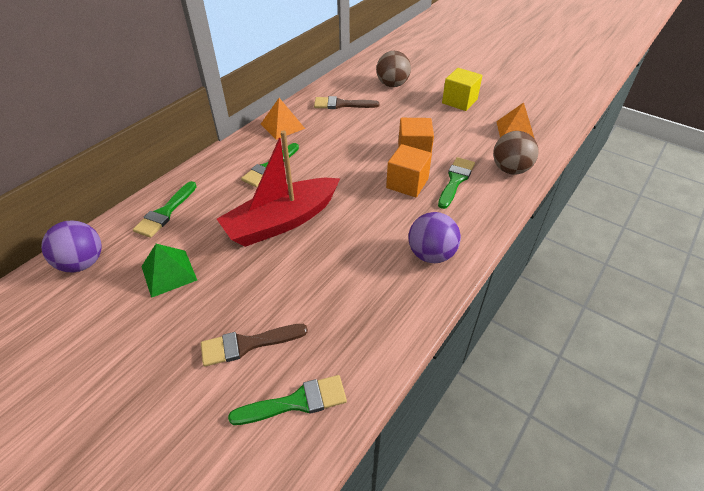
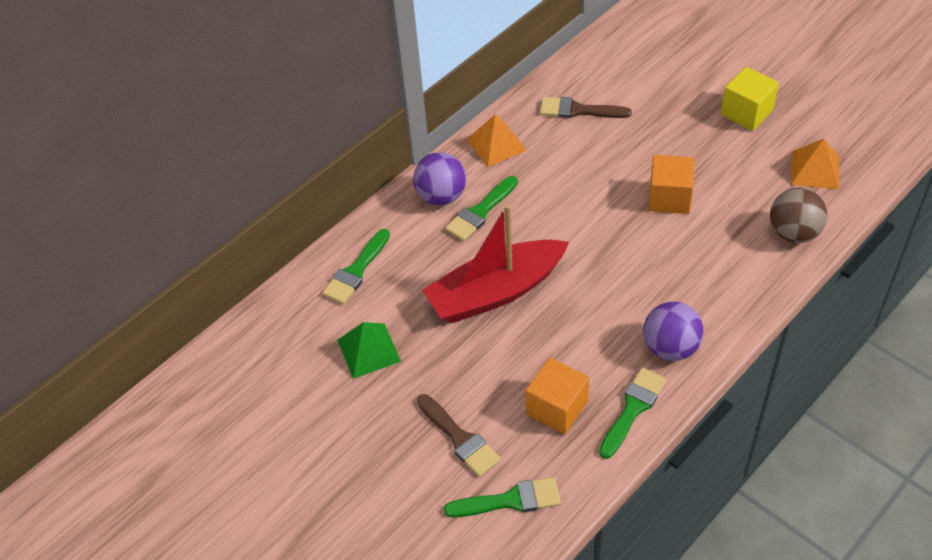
camera: 10 degrees right, 5 degrees up
(83, 263) = (272, 332): purple ball -> purple ball (441, 196)
(247, 344) = (459, 438): brown brush -> brown brush turned 120 degrees counterclockwise
(392, 85) = (654, 76): brown ball -> none
(407, 183) = (654, 246): orange cube -> orange cube (557, 408)
(455, 180) = (718, 245): green brush -> green brush (633, 409)

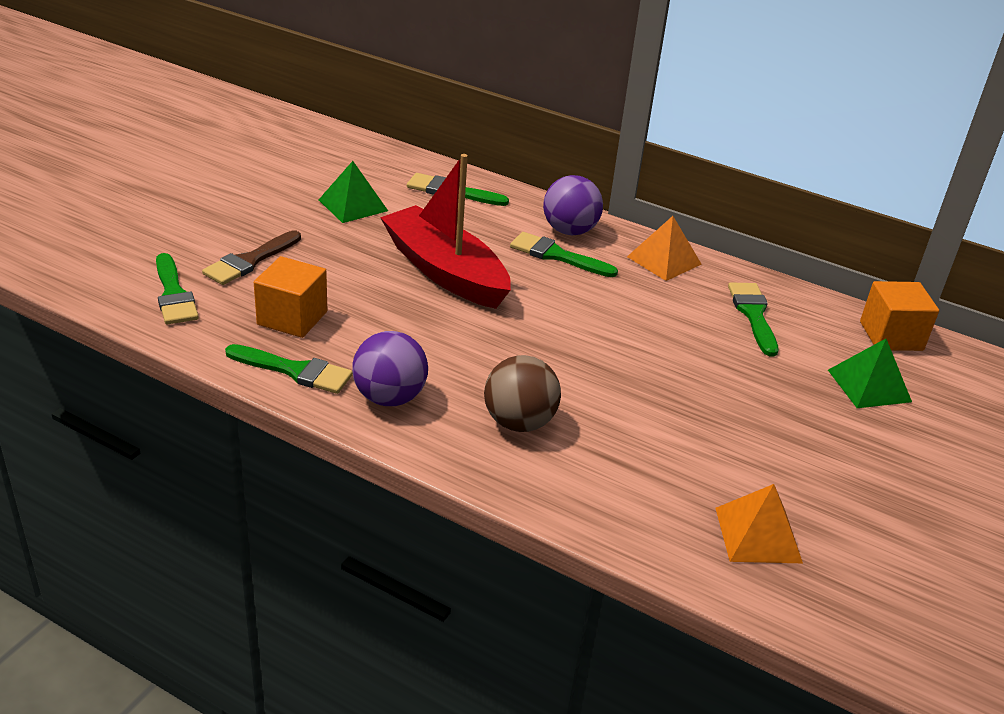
camera: 70 degrees right, 15 degrees down
(578, 110) = (753, 315): brown brush -> green brush
(668, 73) = (869, 385): none -> green pyramid
(669, 198) = (637, 392): orange cube -> orange cube (891, 336)
(746, 112) = (838, 462): yellow cube -> none
(793, 233) = (619, 509): brown ball -> brown ball (519, 422)

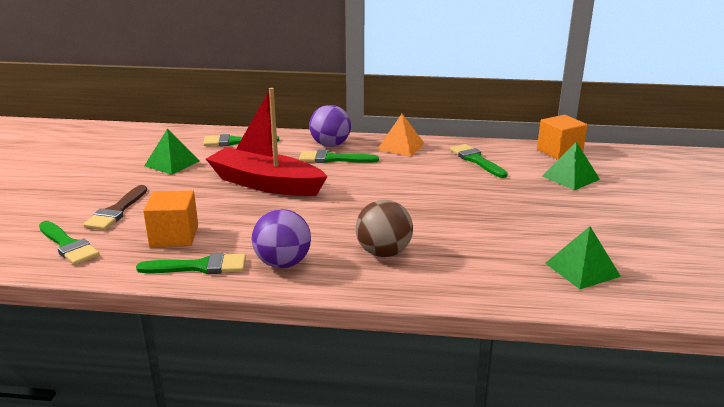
camera: 20 degrees left, 10 degrees down
(758, 534) = (582, 269): orange pyramid -> green pyramid

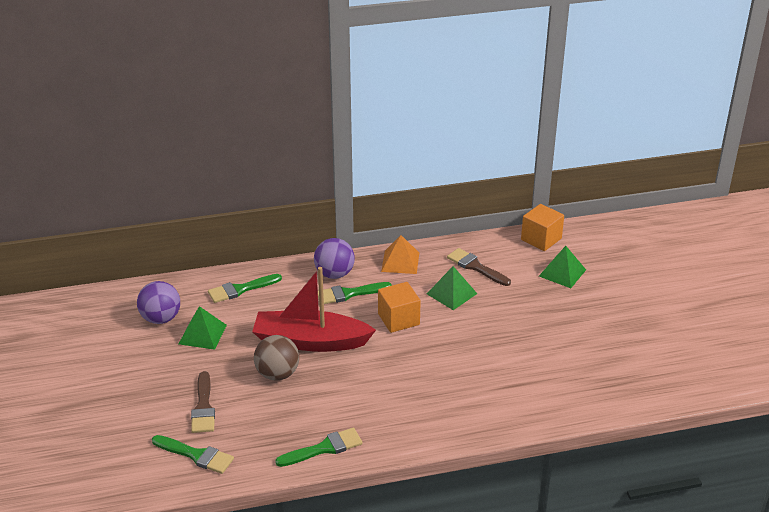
camera: 20 degrees left, 10 degrees up
(174, 236) = (278, 422): orange cube -> orange cube (398, 319)
(283, 263) = (386, 428): purple ball -> purple ball (161, 318)
(383, 253) = (456, 397): brown ball -> brown ball (277, 374)
(476, 160) = (476, 267): green brush -> brown brush
(582, 269) = (605, 377): green pyramid -> green pyramid (451, 293)

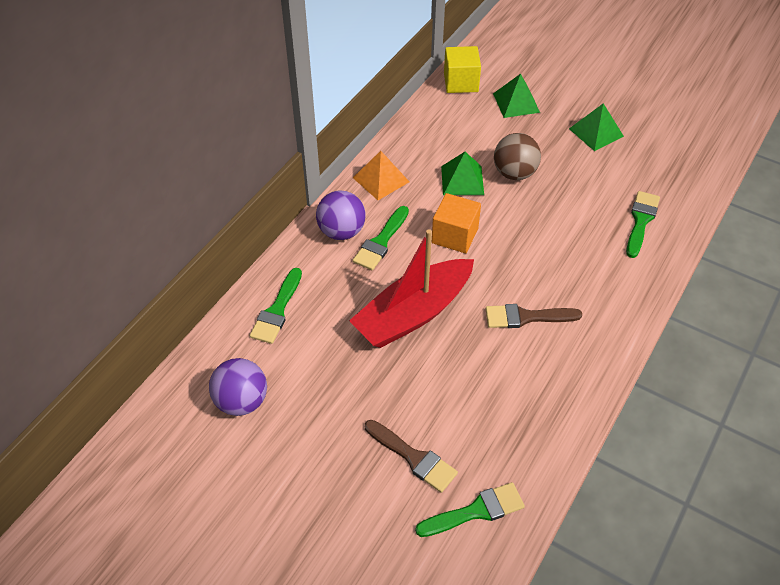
camera: 45 degrees left, 15 degrees up
(202, 334) = (306, 385): green pyramid -> green pyramid (596, 132)
(277, 374) = (430, 369): brown ball -> brown ball (514, 173)
(324, 448) = (566, 406): green brush -> green brush (641, 221)
(476, 267) = (447, 142): brown brush -> brown brush (526, 317)
(541, 239) = (461, 82): orange cube -> yellow cube

